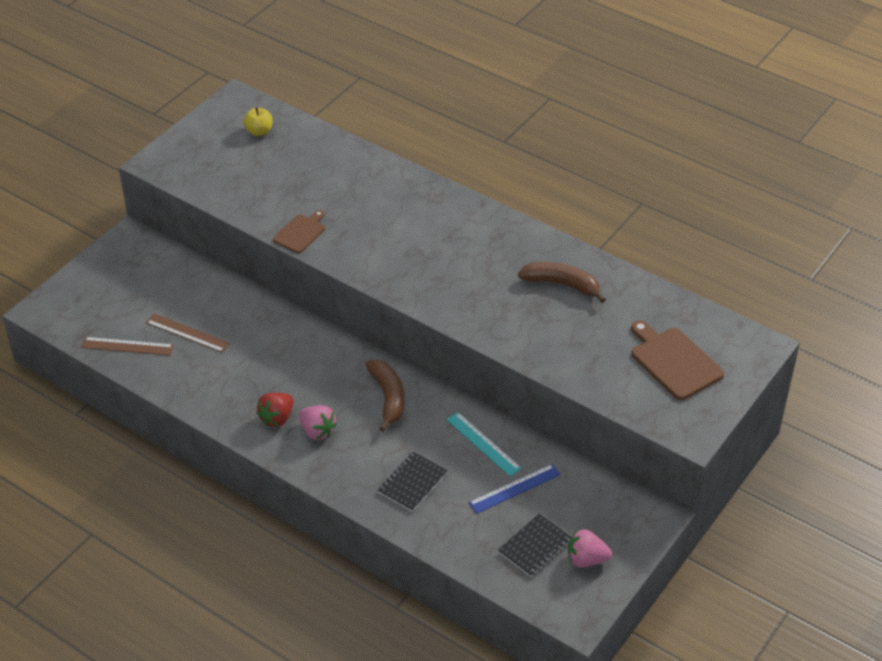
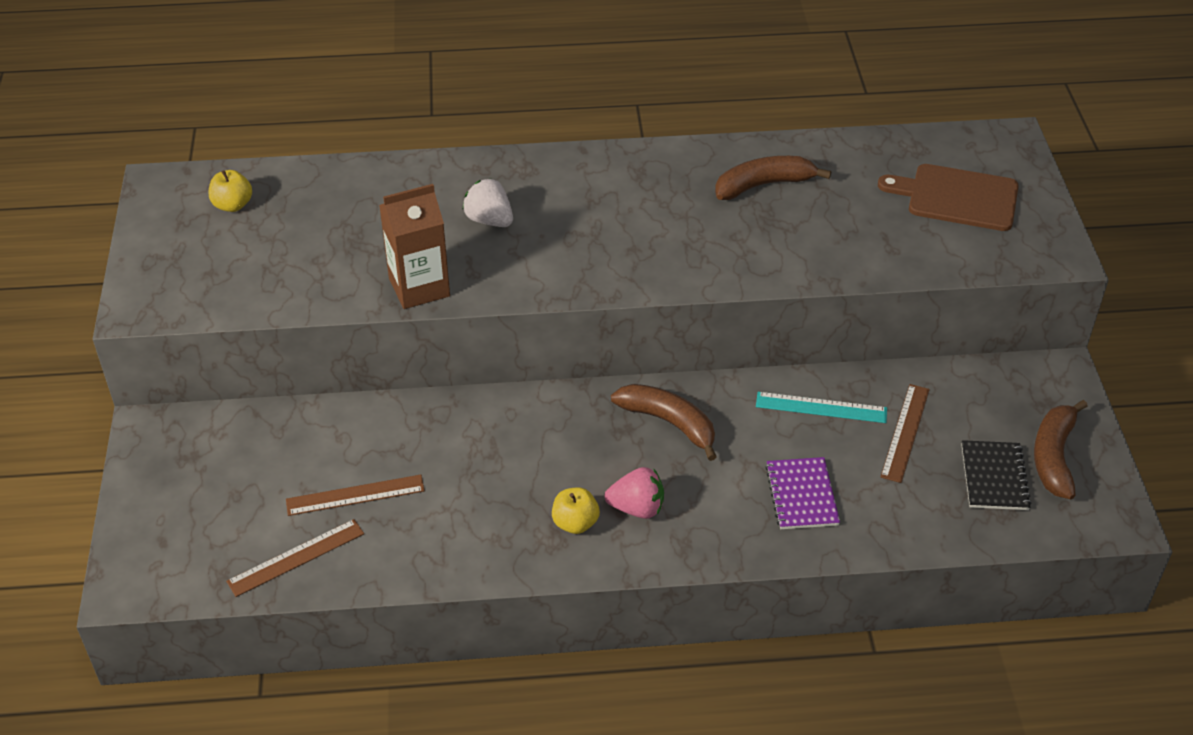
camera: 40 degrees left, 0 degrees up
(277, 418) = (575, 523): red strawberry -> yellow apple
(300, 232) = (419, 287): brown cutting board -> brown carton
(380, 216) = (489, 220): none -> white strawberry
(412, 483) = (802, 495): black notebook -> purple notebook
(514, 488) = (905, 432): blue ruler -> brown ruler
(586, 559) = (1053, 456): pink strawberry -> brown banana

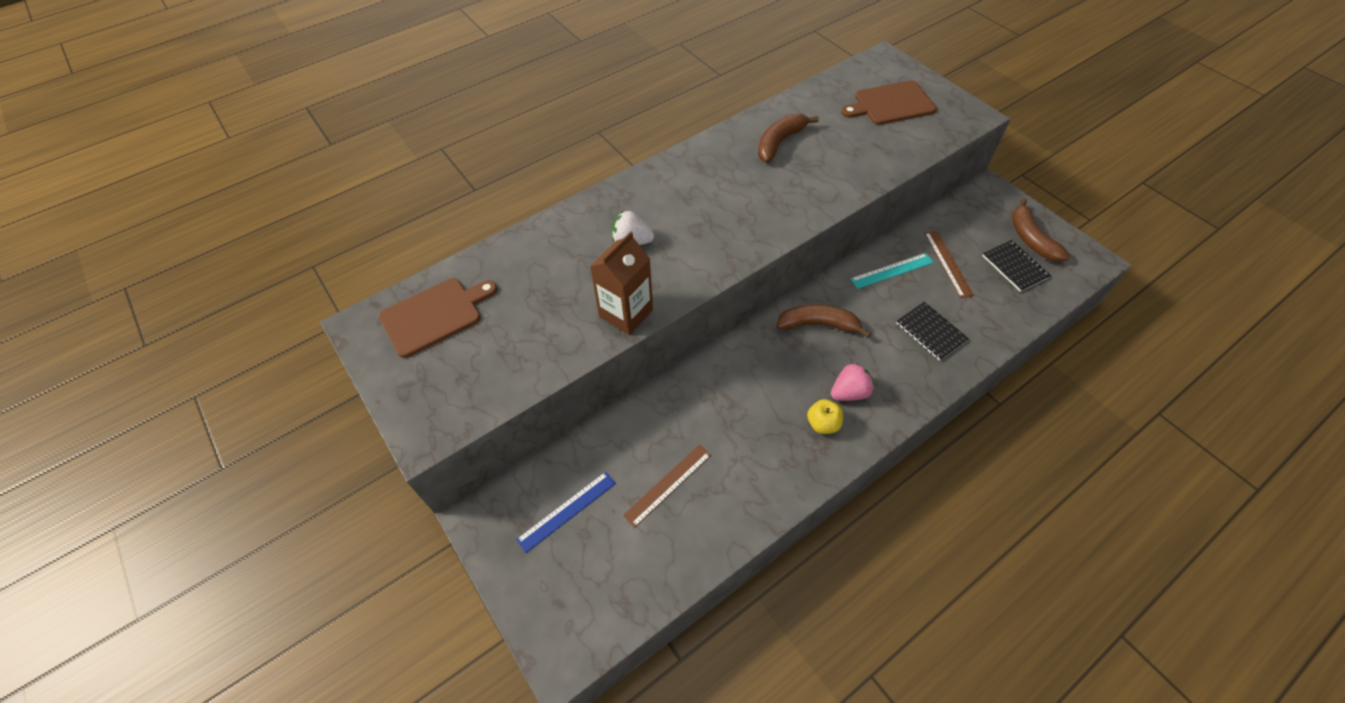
camera: 30 degrees left, 10 degrees up
(233, 205) = (435, 315): yellow apple -> brown cutting board
(236, 467) = (567, 511): none -> blue ruler
(296, 557) = (666, 557): brown ruler -> none
(802, 495) = (930, 332): purple notebook -> black notebook

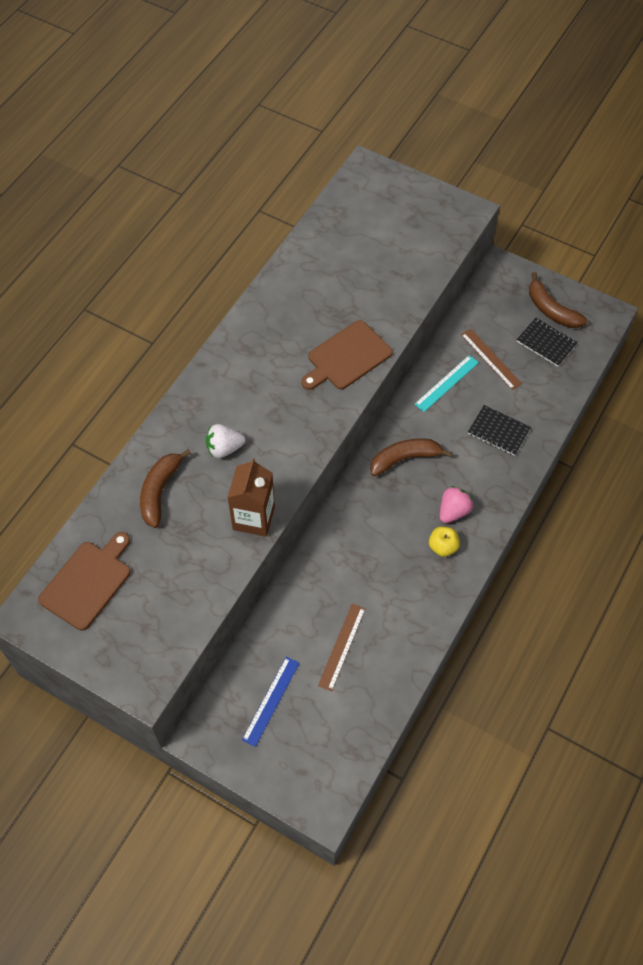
camera: 25 degrees left, 5 degrees up
(779, 142) = (308, 298): brown banana -> brown banana (160, 491)
(891, 104) = (391, 221): brown cutting board -> brown cutting board (347, 357)

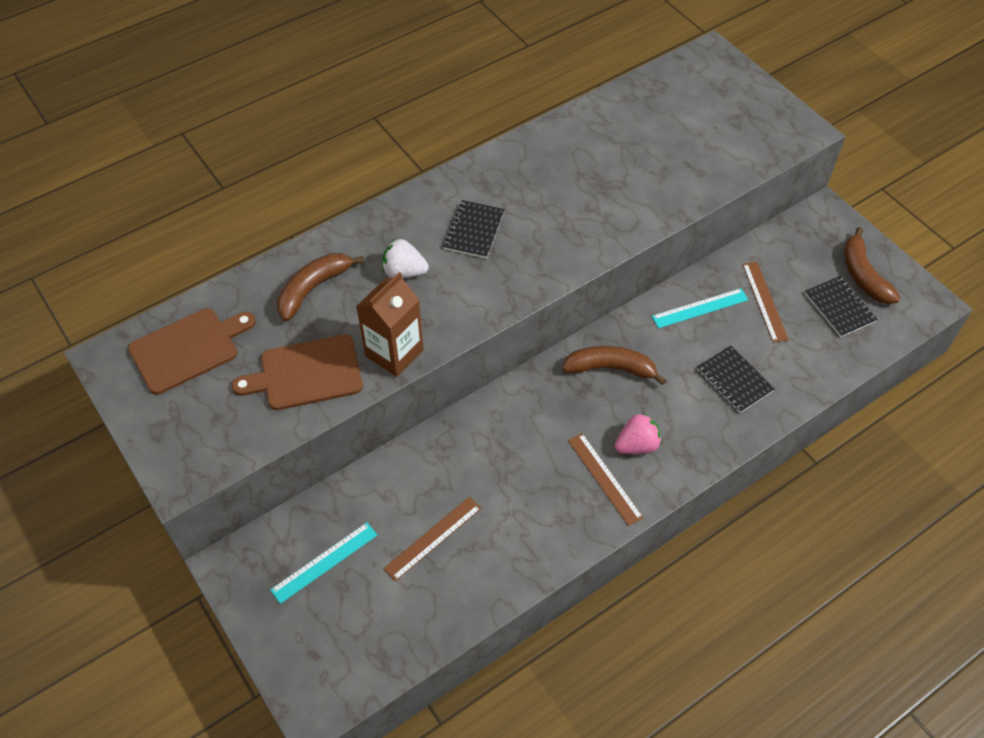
camera: 25 degrees right, 5 degrees down
(260, 392) = (474, 231): none -> black notebook
(271, 701) = (324, 562): blue ruler -> turquoise ruler
(347, 357) = (587, 229): brown cutting board -> brown cutting board (306, 374)
(443, 547) = (604, 478): yellow apple -> brown ruler

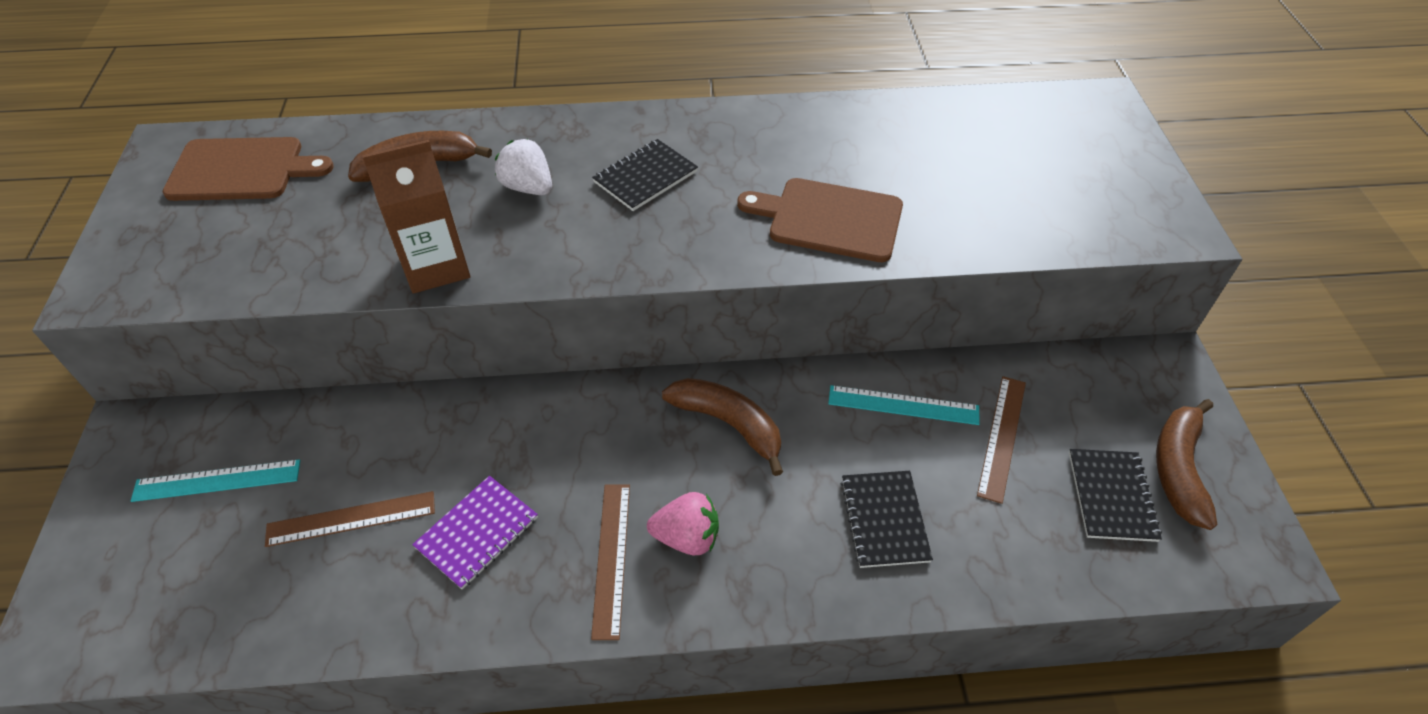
camera: 30 degrees right, 5 degrees down
(306, 374) = (325, 246): brown cutting board -> brown cutting board (829, 219)
(516, 505) = (477, 533): none -> purple notebook

